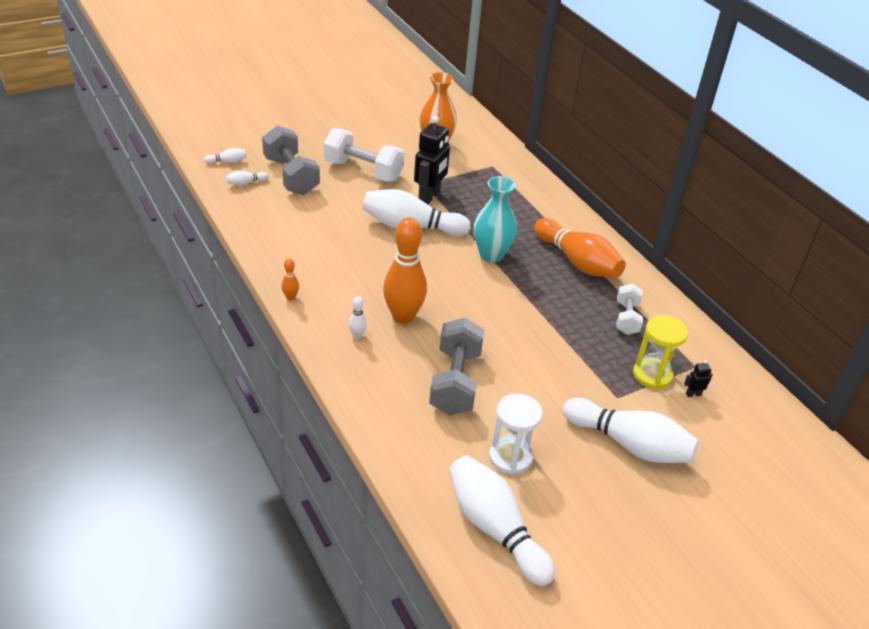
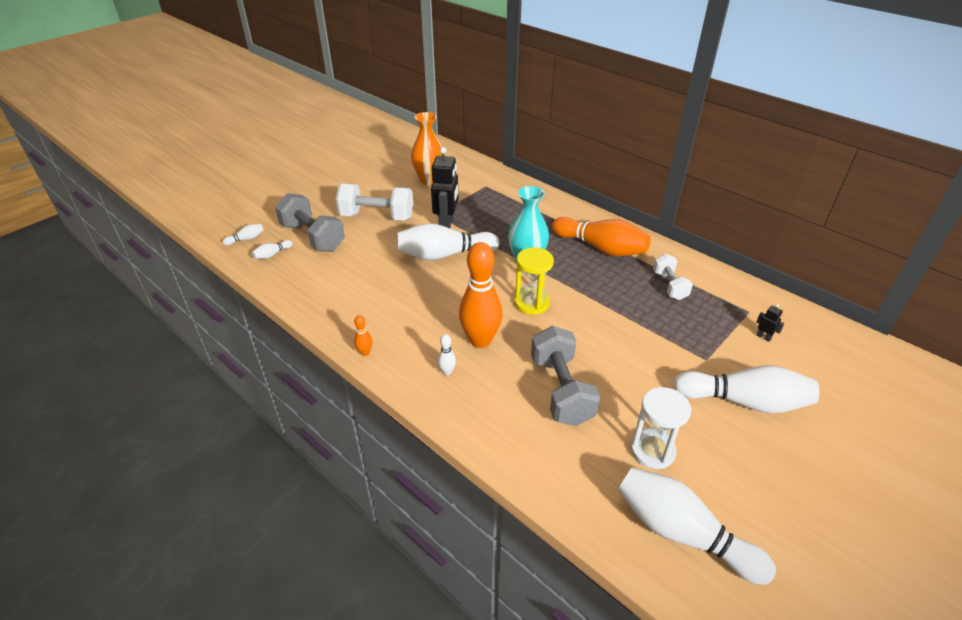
camera: 15 degrees left, 0 degrees up
(652, 375) = (721, 330): yellow hourglass -> yellow hourglass (531, 303)
(693, 394) = (763, 337): black robot -> black robot turned 75 degrees clockwise

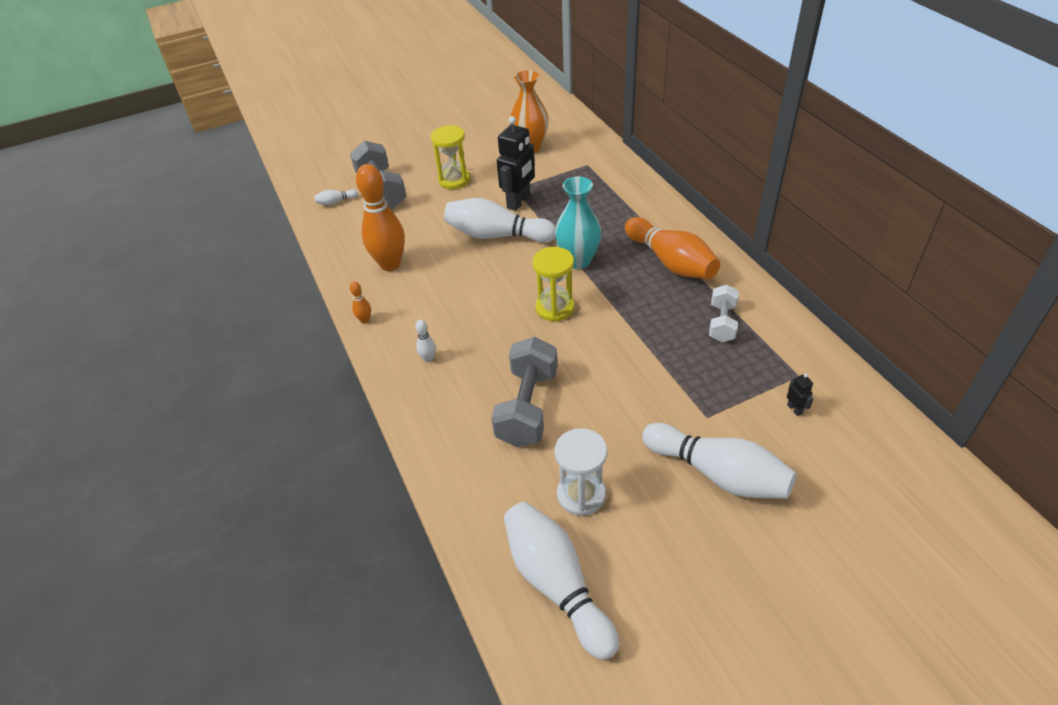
camera: 25 degrees right, 5 degrees up
(246, 239) = (321, 181): white bowling pin -> none
(377, 216) = (454, 180): white dumbbell -> yellow hourglass
(480, 340) = (479, 335): orange bowling pin -> orange bowling pin (390, 264)

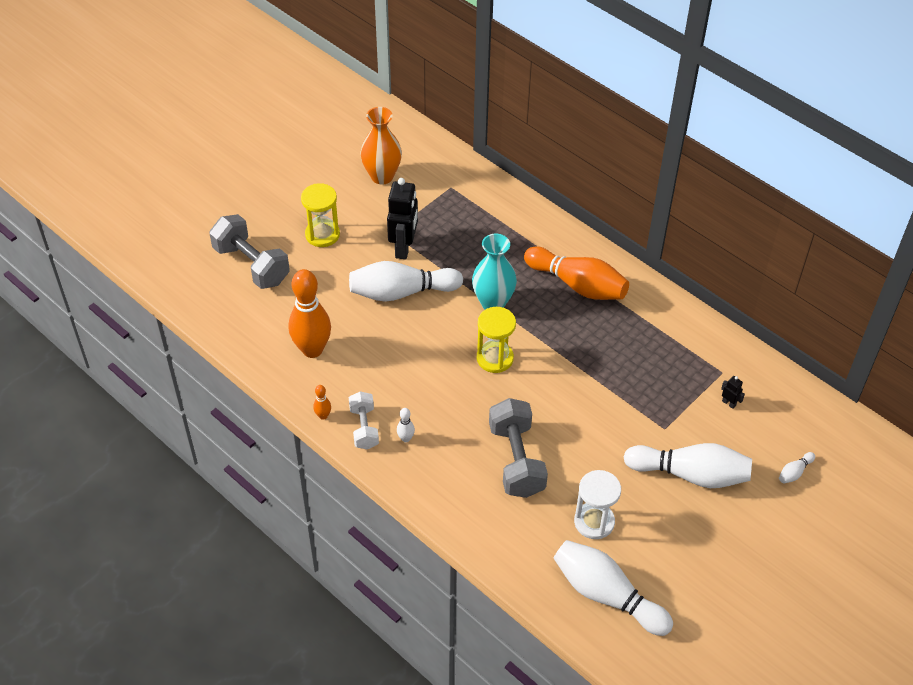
camera: 25 degrees left, 5 degrees up
(336, 202) = (209, 289): white bowling pin -> white bowling pin (794, 472)
(722, 323) = (645, 338): white dumbbell -> white dumbbell (364, 428)

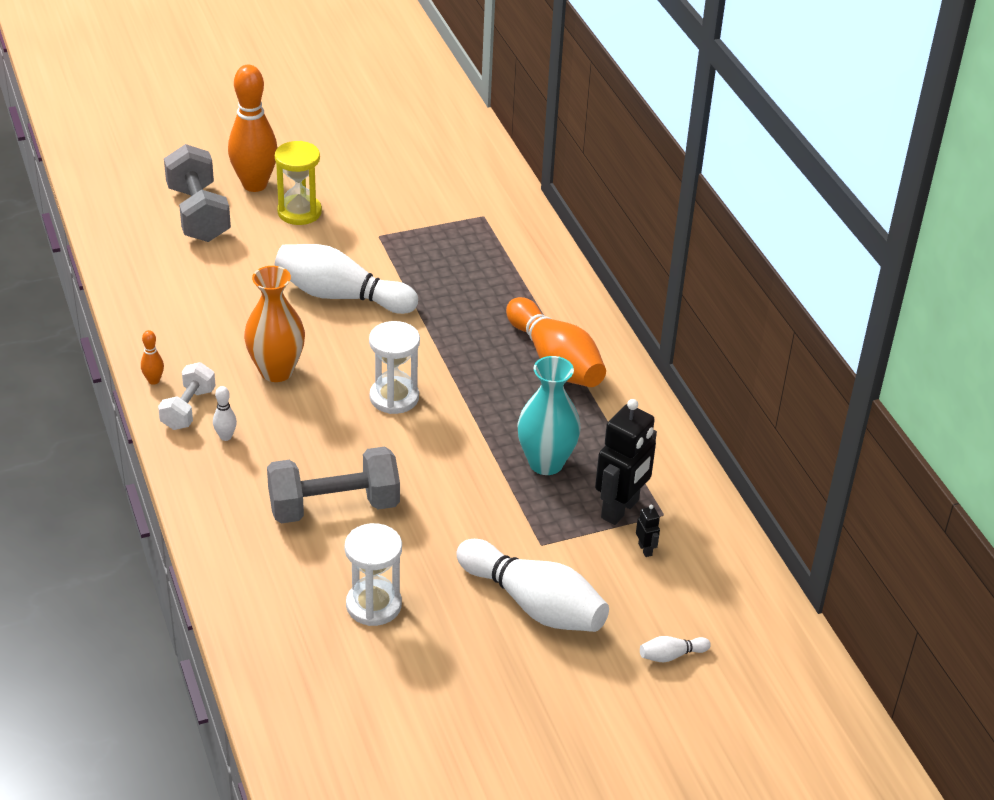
camera: 25 degrees right, 10 degrees down
(312, 349) = (196, 315): orange bowling pin -> orange bowling pin (254, 185)
(382, 176) = (413, 180): orange vase -> orange vase (276, 371)
(404, 248) = (380, 255): black robot -> black robot (620, 509)
(493, 303) = (438, 343): turquoise vase -> turquoise vase (546, 463)
(495, 358) = (394, 397): yellow hourglass -> white hourglass
(516, 460) = (334, 507): grey dumbbell -> grey dumbbell turned 60 degrees clockwise
(606, 595) = (325, 686): white bowling pin -> none

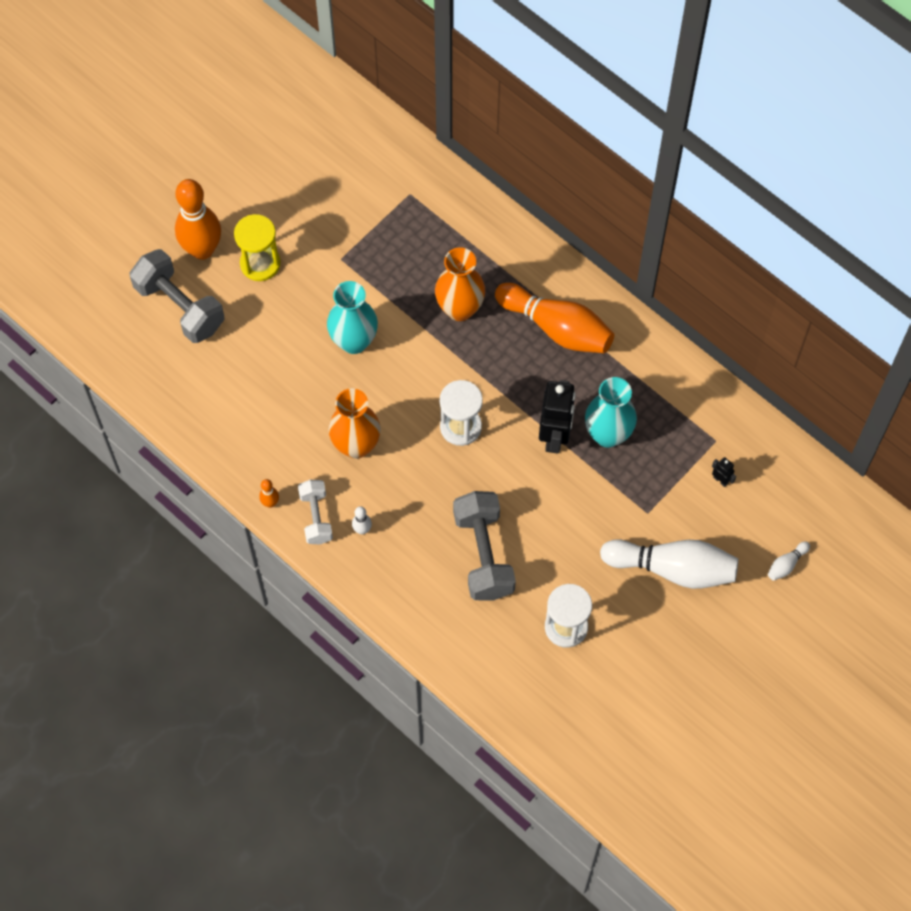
camera: 25 degrees left, 25 degrees up
(334, 507) = (483, 554): grey dumbbell -> grey dumbbell turned 60 degrees counterclockwise
(341, 296) = (354, 341): white bowling pin -> turquoise vase
(466, 311) = (460, 309): none -> orange vase
(620, 509) = (684, 452): black robot -> black robot (555, 436)

